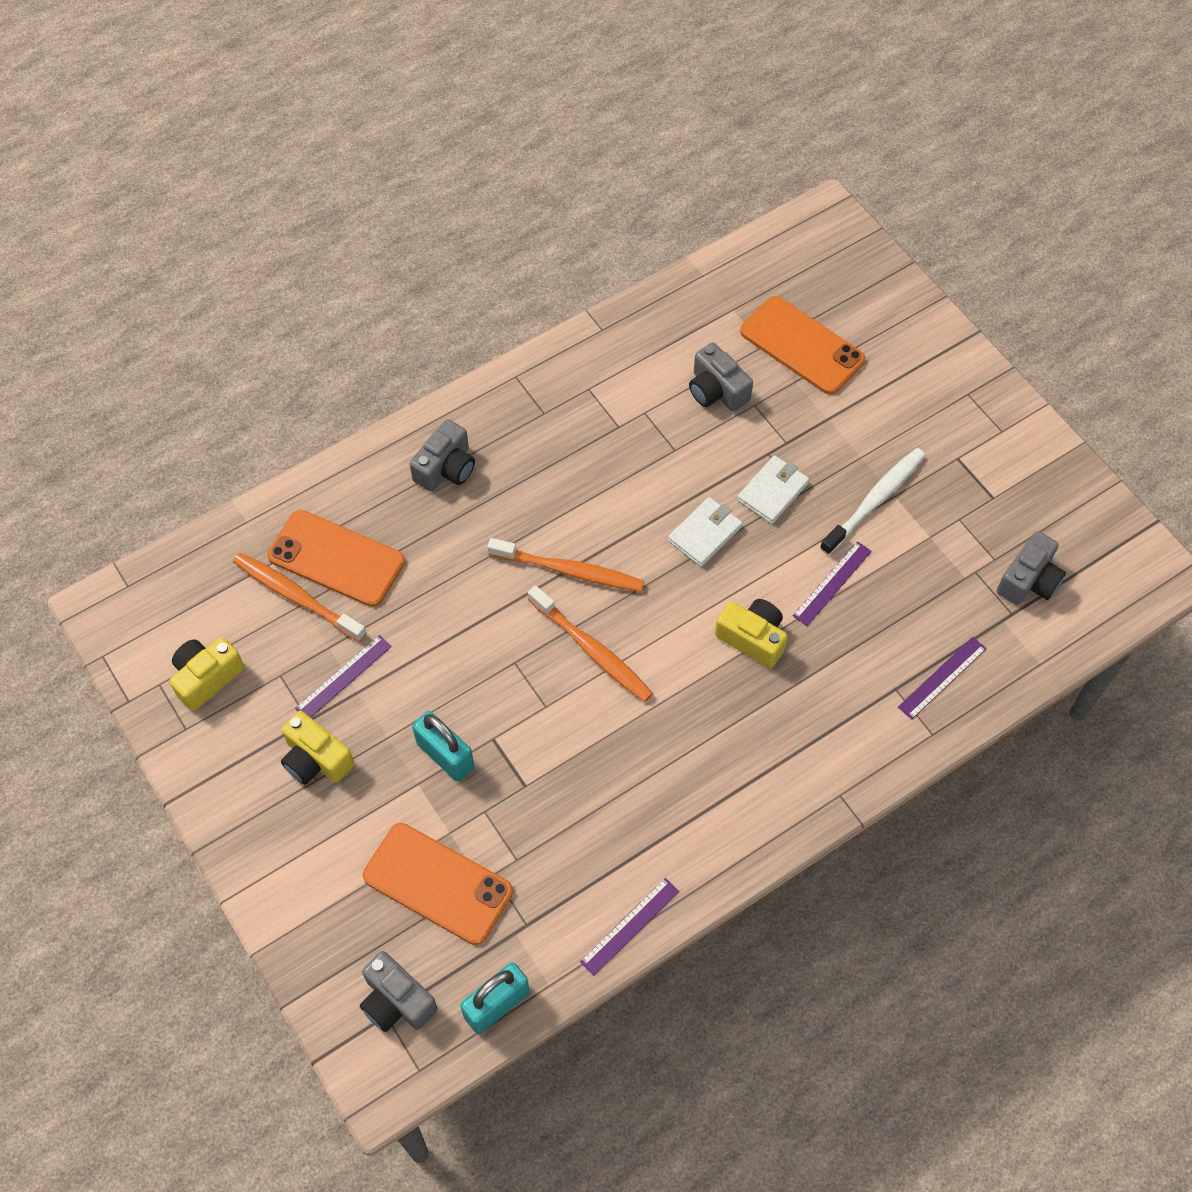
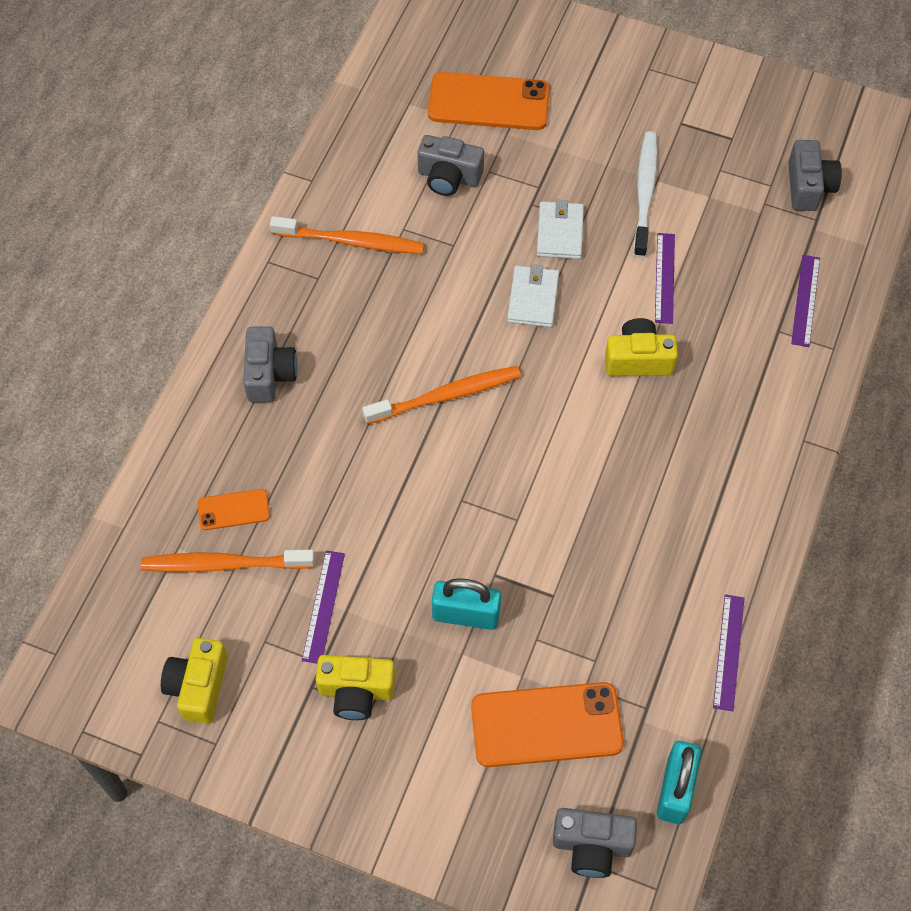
camera: 35 degrees left, 0 degrees up
(336, 559) = (233, 510): orange phone -> orange phone, size x0.51
(591, 650) = (517, 449): orange toothbrush -> orange toothbrush (351, 241)

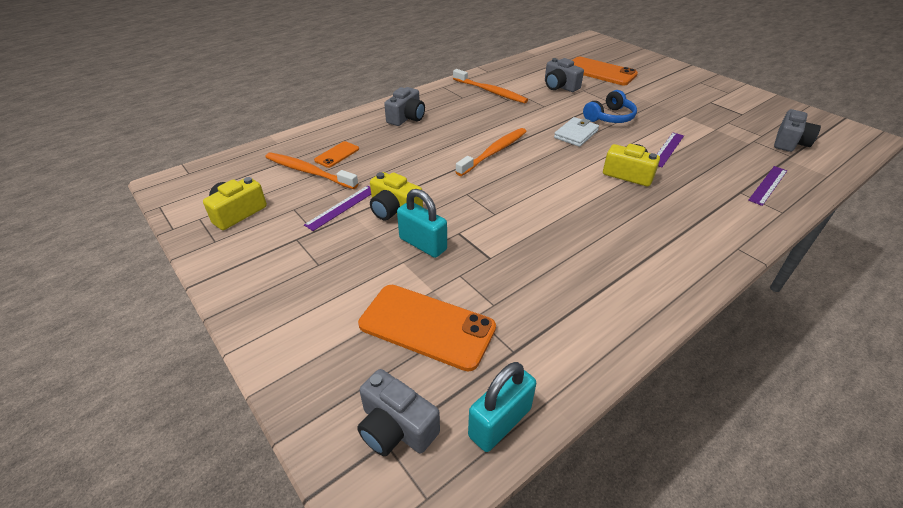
camera: 30 degrees right, 20 degrees down
(233, 510) = (337, 155): orange phone -> orange phone turned 75 degrees counterclockwise
(356, 692) = (319, 252): yellow camera -> yellow camera (394, 210)
(445, 396) = (494, 152): orange toothbrush -> orange toothbrush turned 60 degrees counterclockwise
(560, 232) = (610, 117): white wallet -> blue headphones
(645, 193) = (673, 118): white toothbrush -> none
(728, 652) = (608, 345): purple ruler -> none

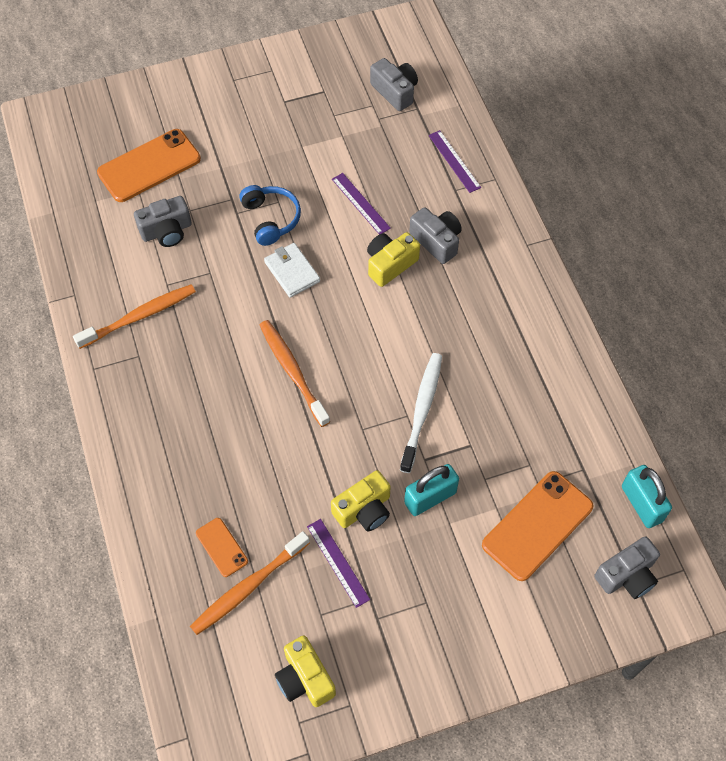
camera: 70 degrees left, 20 degrees up
(406, 118) = (163, 441): grey camera -> grey camera (436, 241)
(505, 221) = (422, 411): none -> white toothbrush

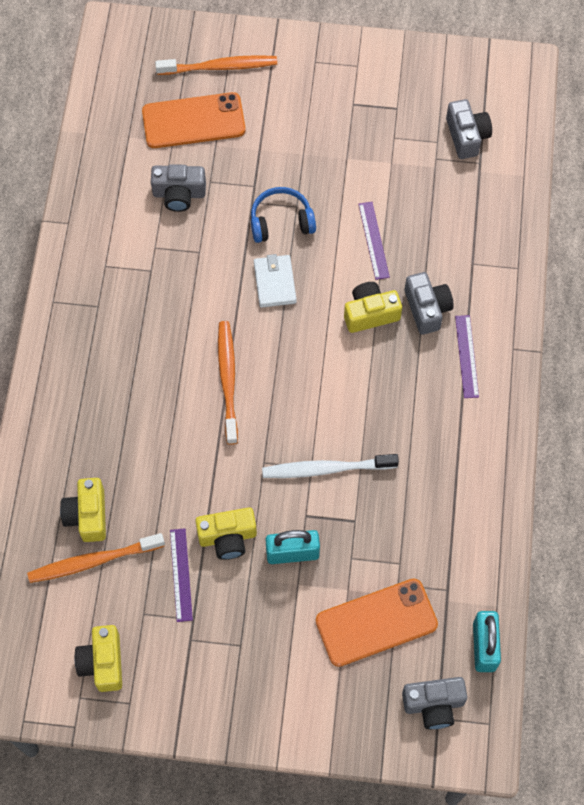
camera: 25 degrees right, 5 degrees up
(139, 316) = (115, 268): orange toothbrush -> orange toothbrush (219, 67)
(222, 547) = (87, 515): orange phone -> yellow camera
(271, 219) = (281, 221): blue headphones -> blue headphones turned 105 degrees counterclockwise
(422, 411) = (327, 469): white toothbrush -> white toothbrush turned 135 degrees counterclockwise
(454, 161) = (487, 233): purple ruler -> purple ruler (467, 356)

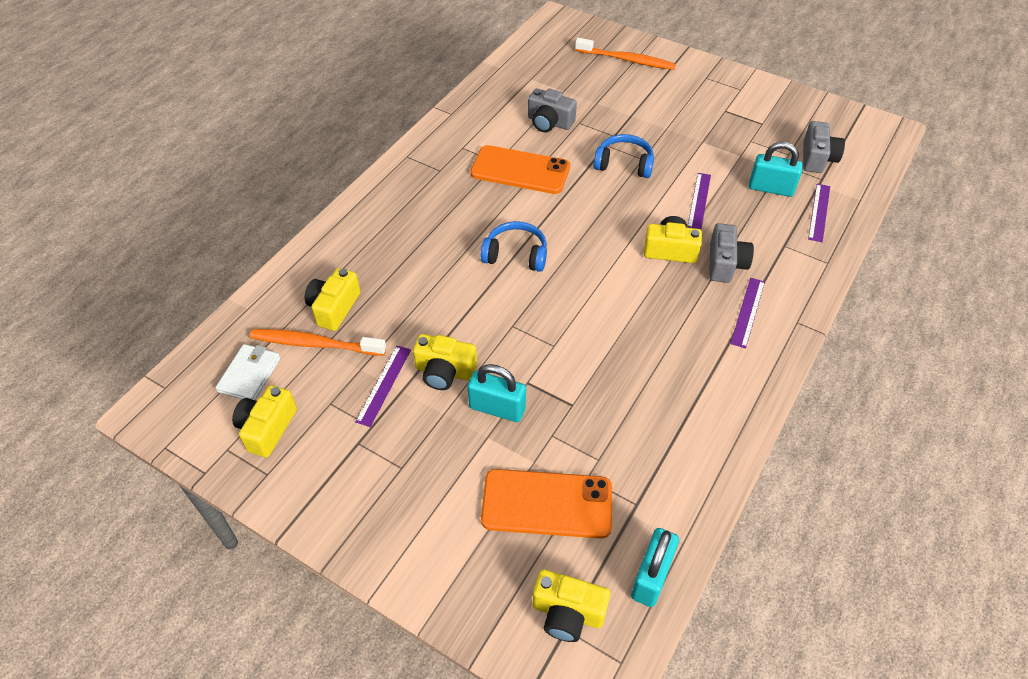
camera: 25 degrees right, 15 degrees down
(193, 121) = (587, 84): orange phone -> orange phone (520, 170)
(228, 380) = (516, 255): orange toothbrush -> blue headphones
(275, 282) = (596, 201): white wallet -> white wallet (249, 375)
(327, 469) = (568, 352): white toothbrush -> none
(433, 705) = (567, 613): grey camera -> yellow camera
(436, 195) = (771, 188): none -> turquoise padlock
(491, 208) = (819, 212): none -> purple ruler

